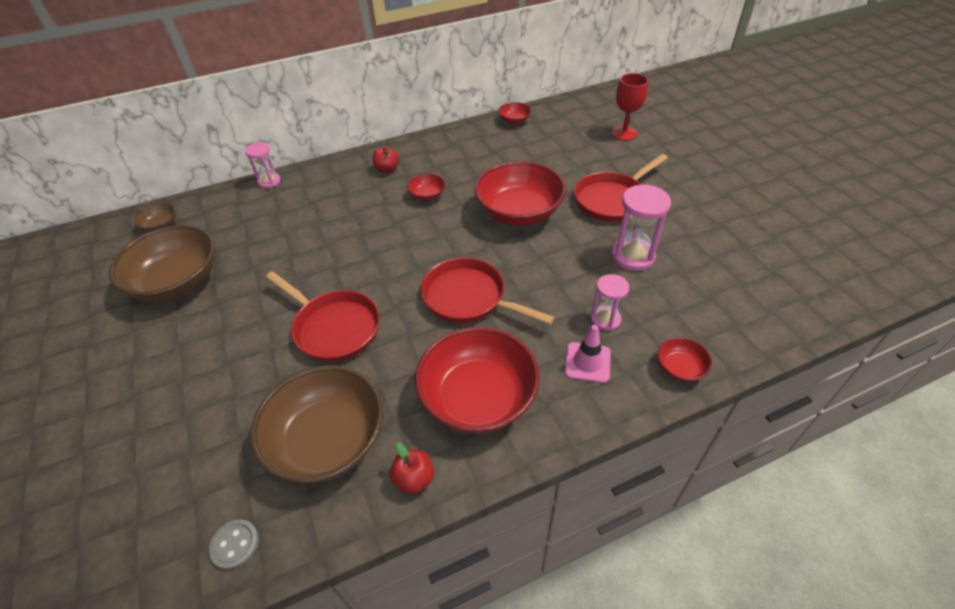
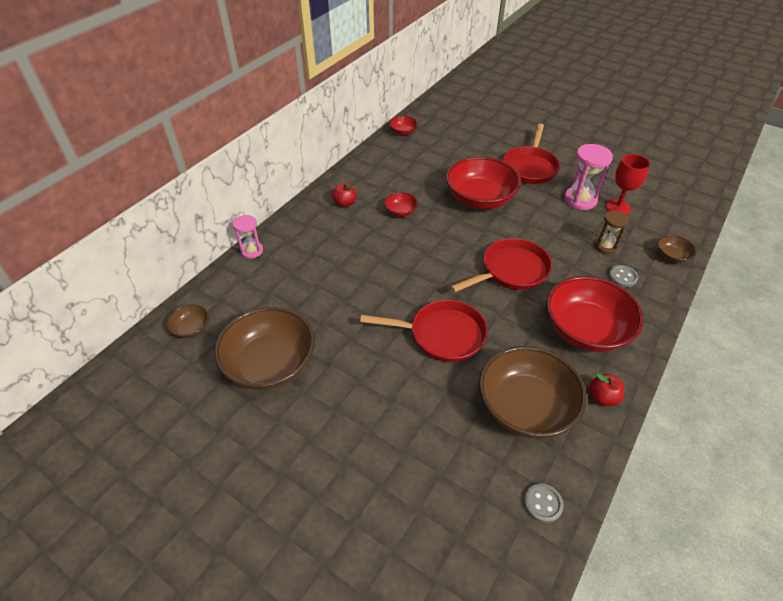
camera: 35 degrees left, 0 degrees up
(469, 298) = (511, 271): red pan -> red pan turned 150 degrees clockwise
(587, 362) = (622, 277): pink traffic cone -> grey button
(605, 319) = (605, 246): pink hourglass -> brown hourglass
(624, 133) = (489, 117): red goblet -> red goblet (617, 207)
(680, 368) = (671, 256): red bowl -> brown bowl

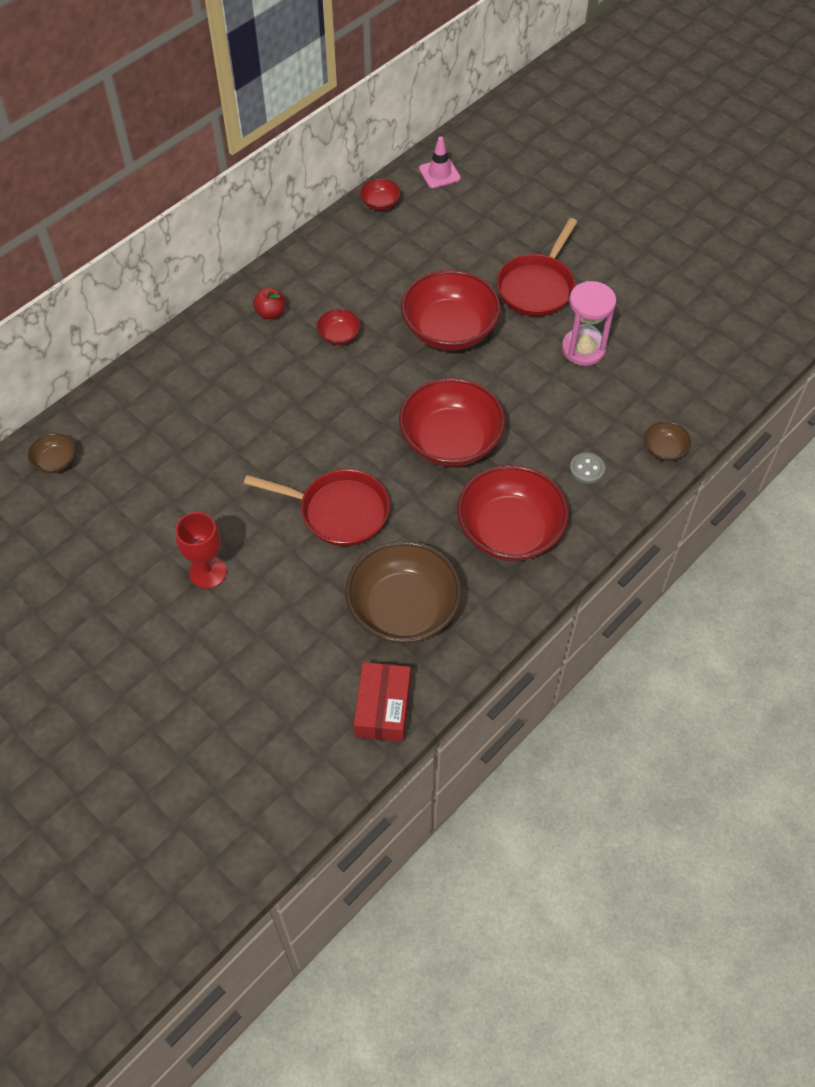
camera: 10 degrees right, 10 degrees up
(252, 251) = (140, 368): pink hourglass -> none
(270, 364) = (136, 517): brown bowl -> none
(437, 113) = (439, 173): none -> pink traffic cone
(511, 271) = (450, 441): red pan -> red bowl
(543, 503) = (383, 708): grey button -> red box
(602, 397) = (494, 612): red apple -> none
(605, 246) = (585, 423): brown hourglass -> none
(617, 207) = (629, 368): red goblet -> red goblet (207, 572)

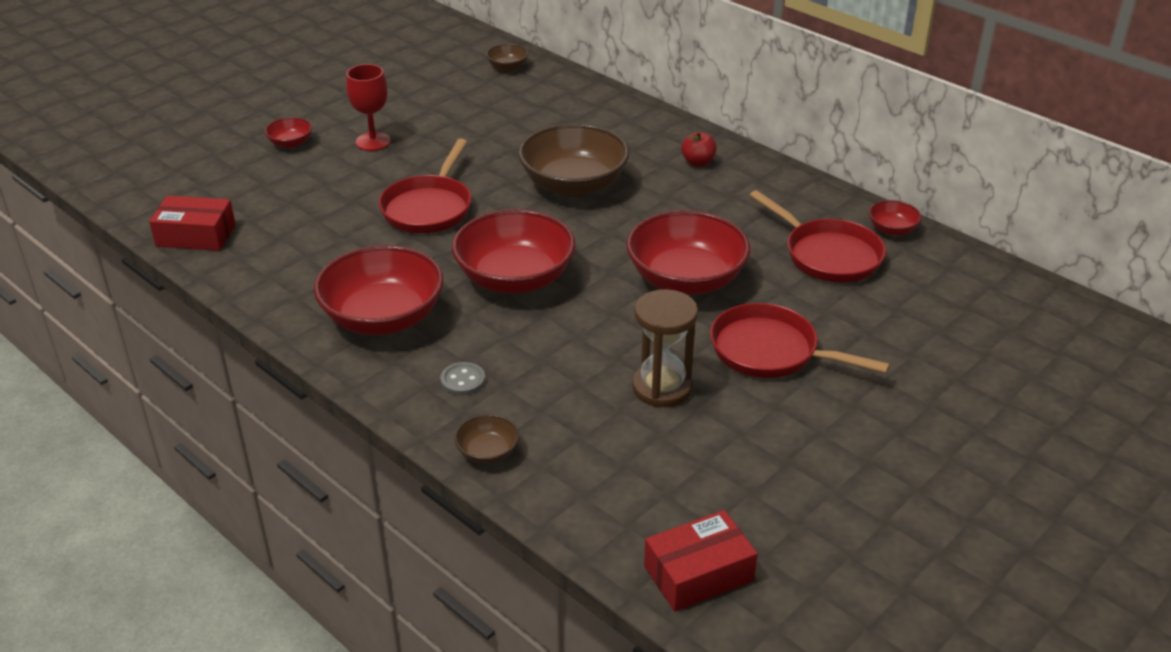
camera: 90 degrees right, 20 degrees down
(339, 335) = (669, 204): red bowl -> red bowl (290, 143)
(403, 609) = (302, 247): brown bowl -> brown bowl (574, 184)
(415, 243) = (828, 255): none -> red pan
(439, 173) = (964, 274): pink traffic cone -> none
(583, 349) = (662, 387): pink hourglass -> brown hourglass
(756, 338) = (698, 573): none -> red box

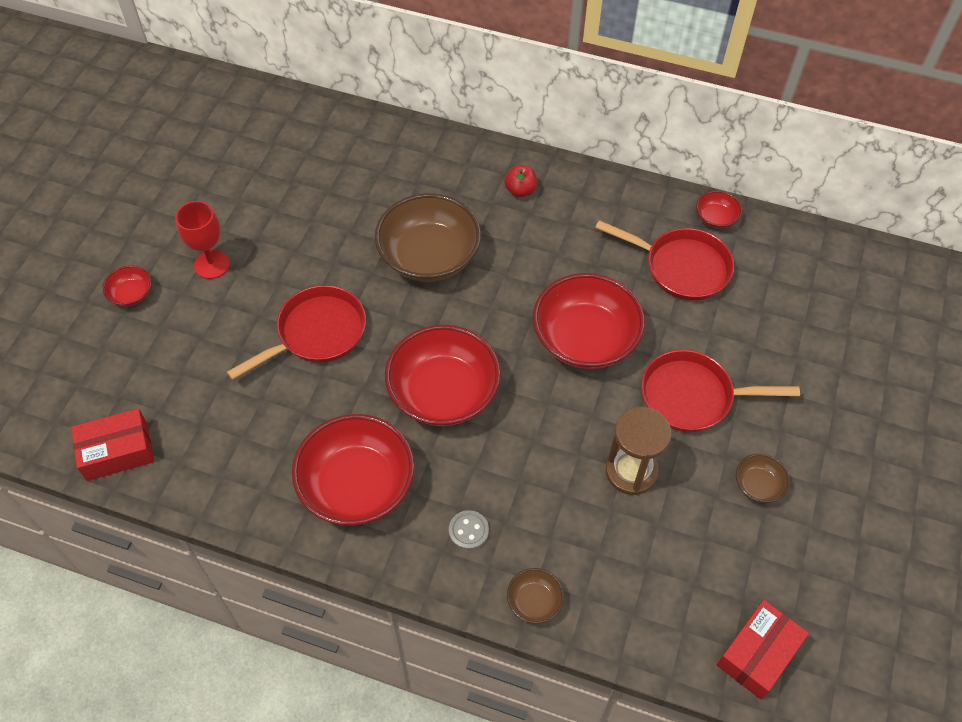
camera: 25 degrees left, 20 degrees up
(429, 208) = (316, 333): red pan -> red pan turned 120 degrees counterclockwise
(507, 67) = (280, 118): brown bowl -> brown bowl (758, 485)

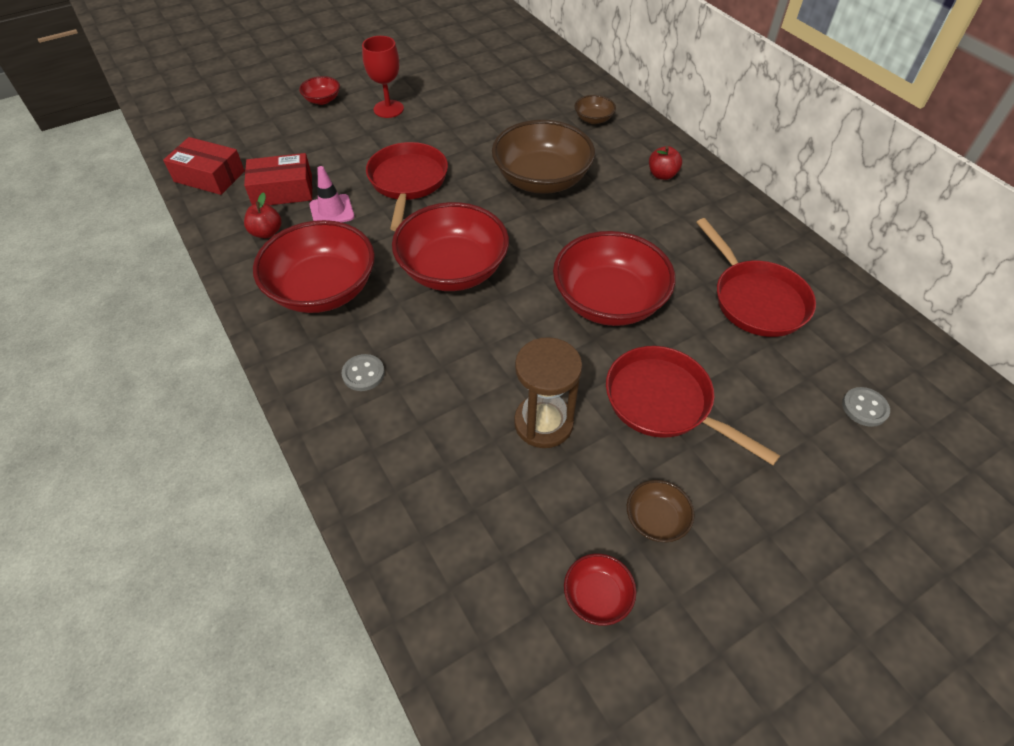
camera: 40 degrees right, 5 degrees down
(245, 469) = (267, 232): none -> red apple
(280, 407) = (332, 211): none -> pink traffic cone
(316, 333) = (408, 182): red pan -> red pan turned 90 degrees counterclockwise
(534, 601) = (353, 462): brown bowl -> brown bowl (593, 119)
(715, 218) = (829, 281): red bowl -> red bowl (597, 596)
(758, 654) = (499, 672): red box -> red box (283, 190)
(810, 310) = (864, 408): none -> grey button

